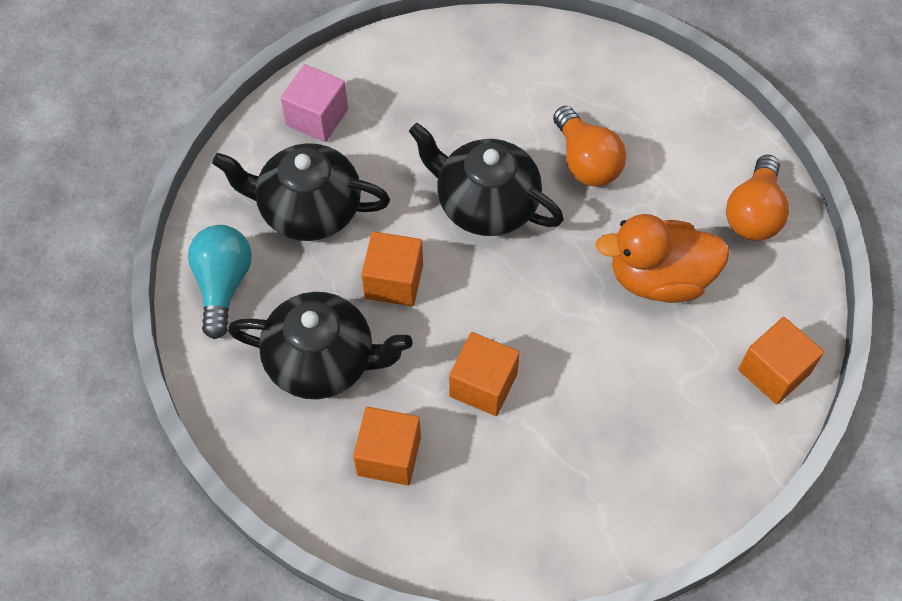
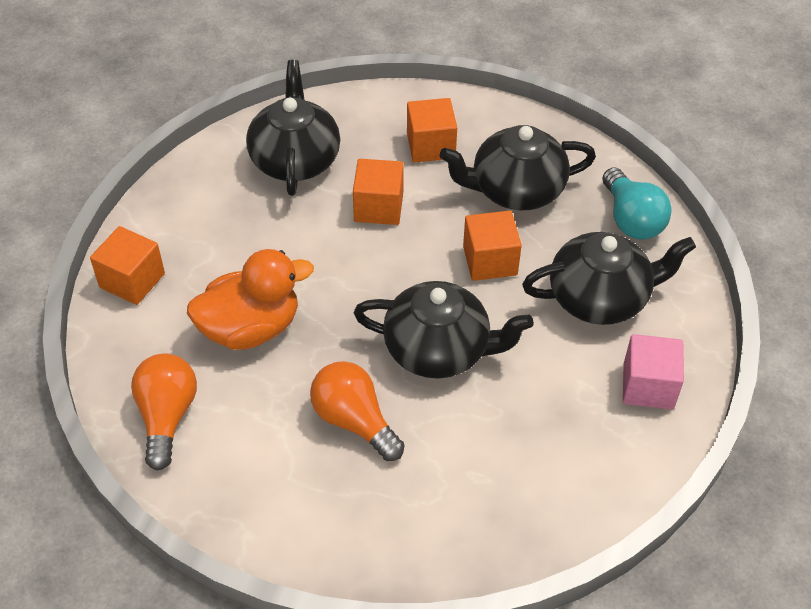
camera: 160 degrees right, 10 degrees down
(557, 487) = (295, 159): none -> black teapot

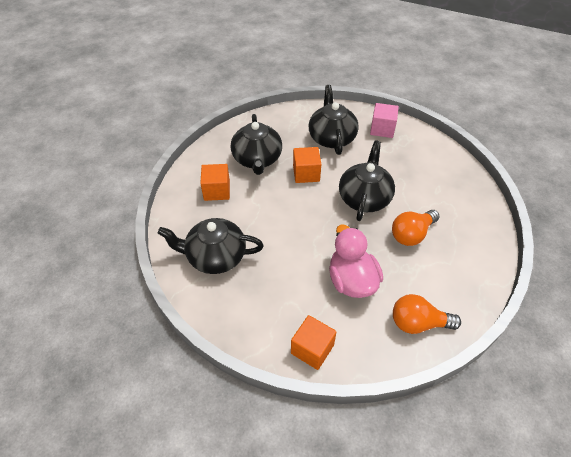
camera: 85 degrees left, 0 degrees up
(251, 328) = (352, 280): orange duck -> pink duck
(378, 207) = (262, 217): orange cube -> none
(631, 219) = (283, 121): turquoise light bulb -> none

